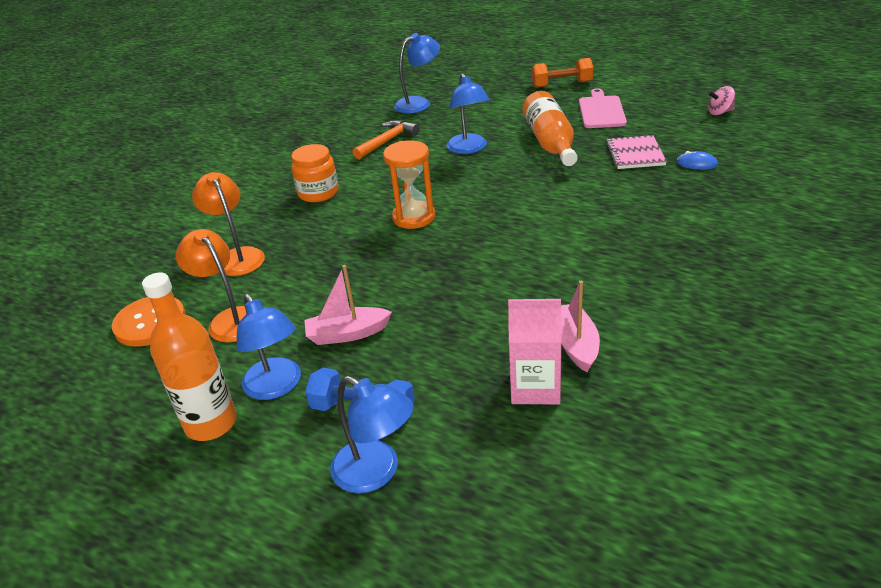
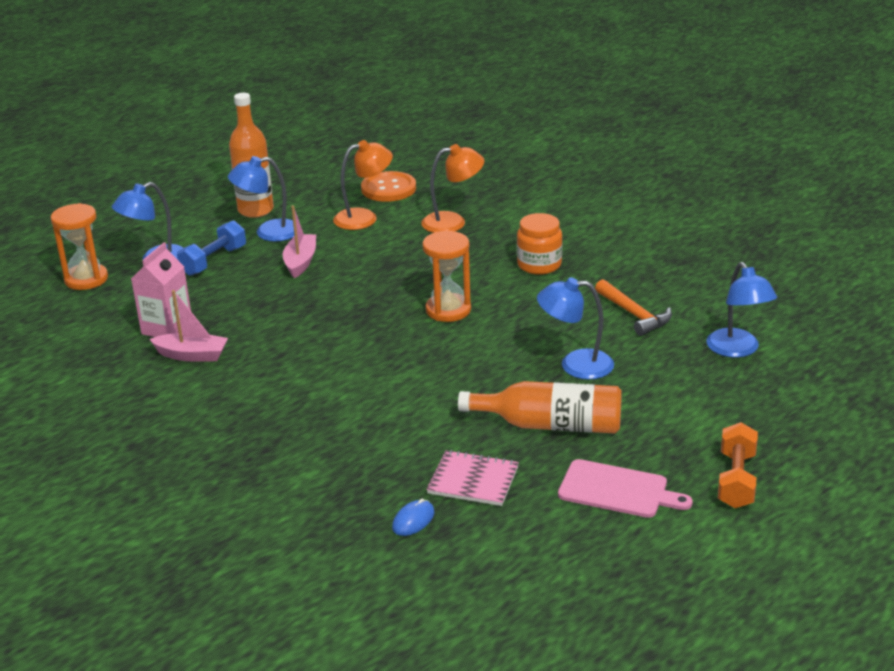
camera: 105 degrees right, 5 degrees down
(454, 533) = (86, 279): none -> orange hourglass
(720, 112) = (541, 599): pink spinning top -> none

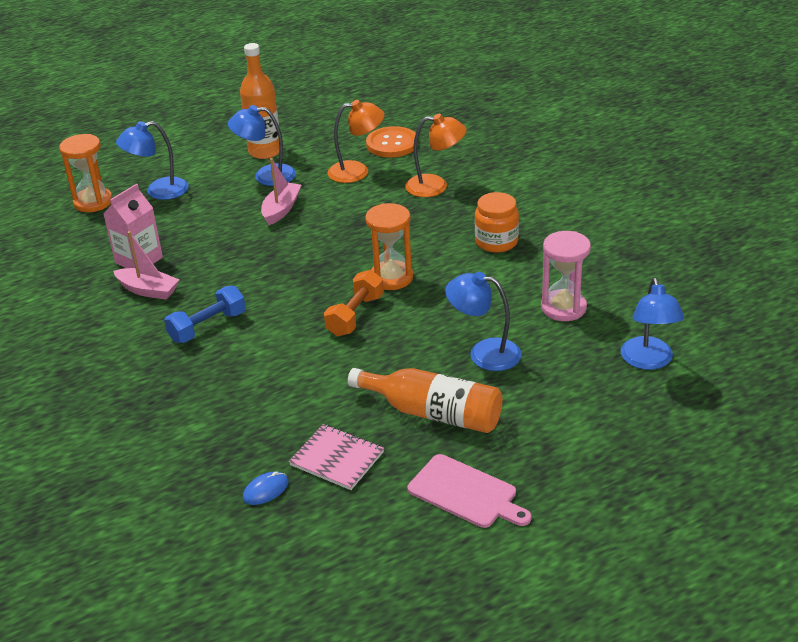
camera: 15 degrees right, 5 degrees up
(214, 261) = (207, 198): blue dumbbell -> blue dumbbell (207, 327)
(634, 314) = (563, 308): orange hammer -> pink hourglass
(736, 480) = (585, 503): orange dumbbell -> orange dumbbell (355, 315)

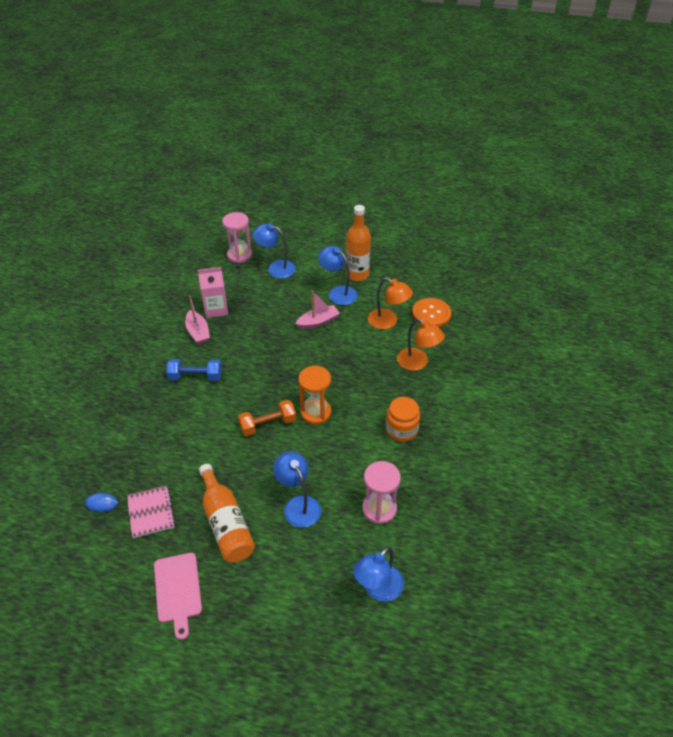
camera: 40 degrees right, 10 degrees up
(93, 202) = (239, 255): orange hourglass -> pink hourglass

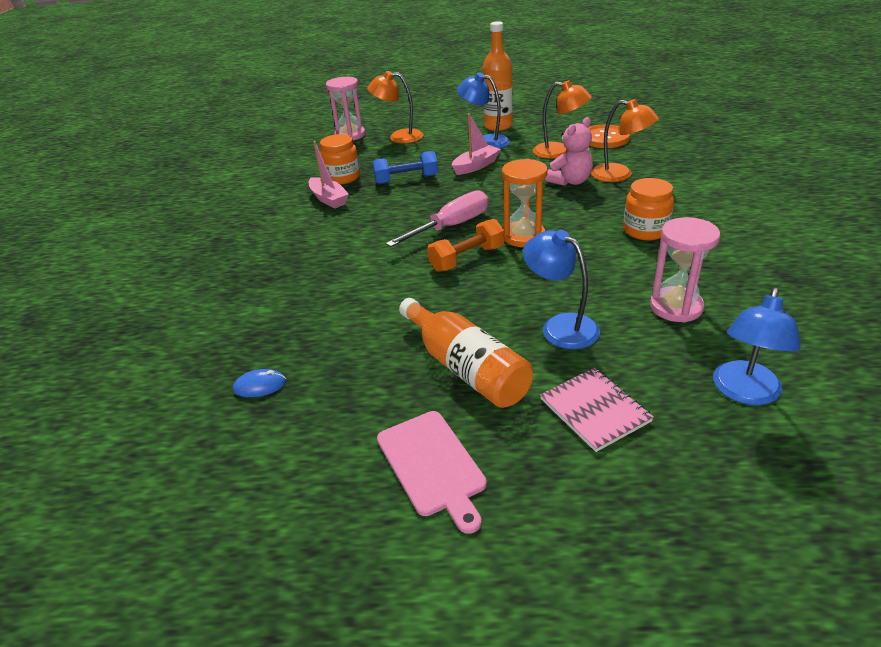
camera: 10 degrees left, 10 degrees down
(151, 512) = (343, 379): pink notebook -> pink notebook (594, 410)
(195, 377) = (344, 235): blue dumbbell -> blue dumbbell (406, 179)
(216, 309) = (342, 177): pink carton -> orange jar
(271, 387) = (451, 226): none -> pink screwdriver
(276, 268) = (399, 137): blue lamp -> orange lamp
(378, 360) = (570, 181): none -> pink teddy bear

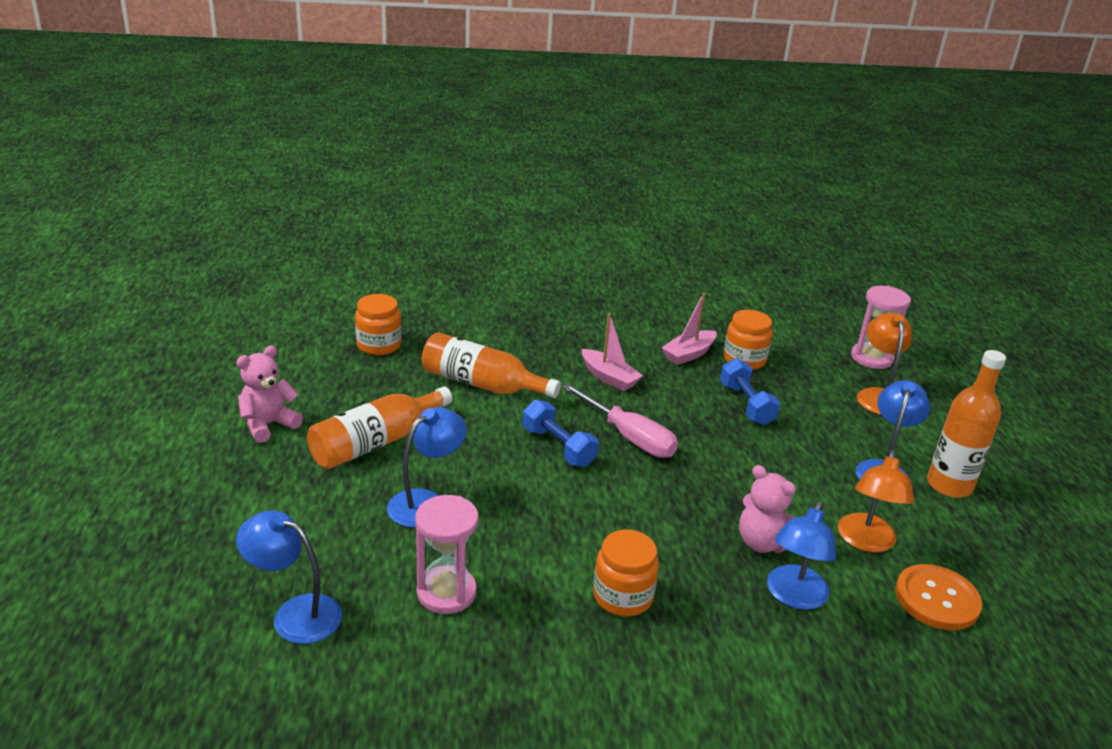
camera: 80 degrees right, 5 degrees down
(260, 385) = (379, 345): blue mouse -> orange jar
(360, 303) = (482, 384): none -> orange bottle
(432, 465) = (268, 425): pink cutting board -> pink teddy bear
(467, 258) = (558, 447): orange dumbbell -> blue dumbbell
(476, 166) = (797, 459): pink boat -> pink boat (609, 377)
(523, 236) = (606, 490): orange hourglass -> none
(594, 410) = (301, 511): pink notebook -> none
(620, 175) = (793, 596): orange lamp -> blue lamp

